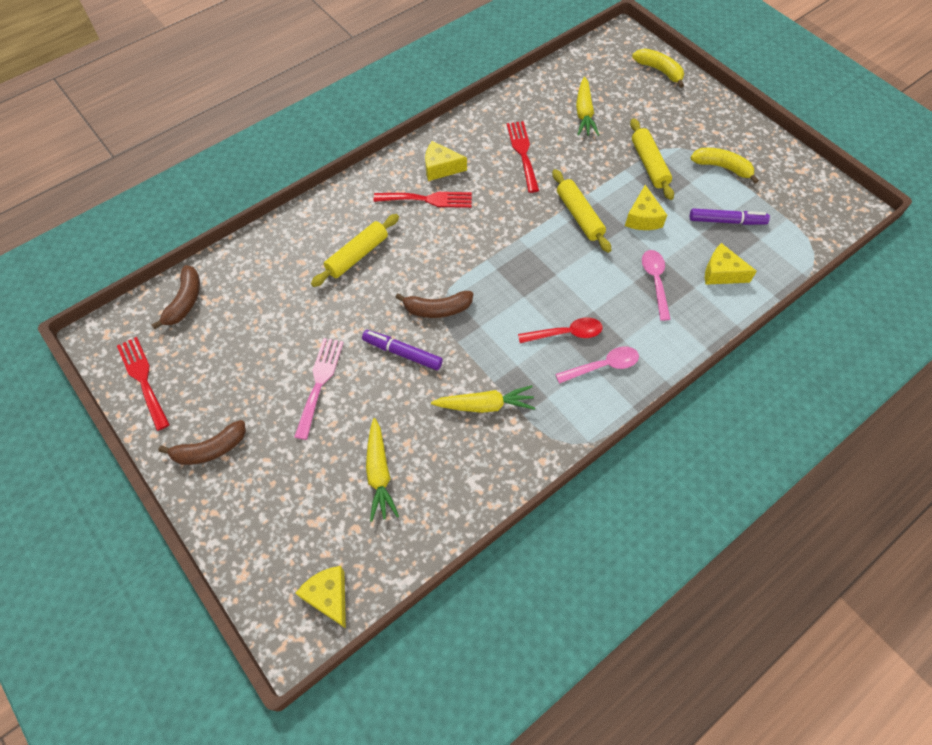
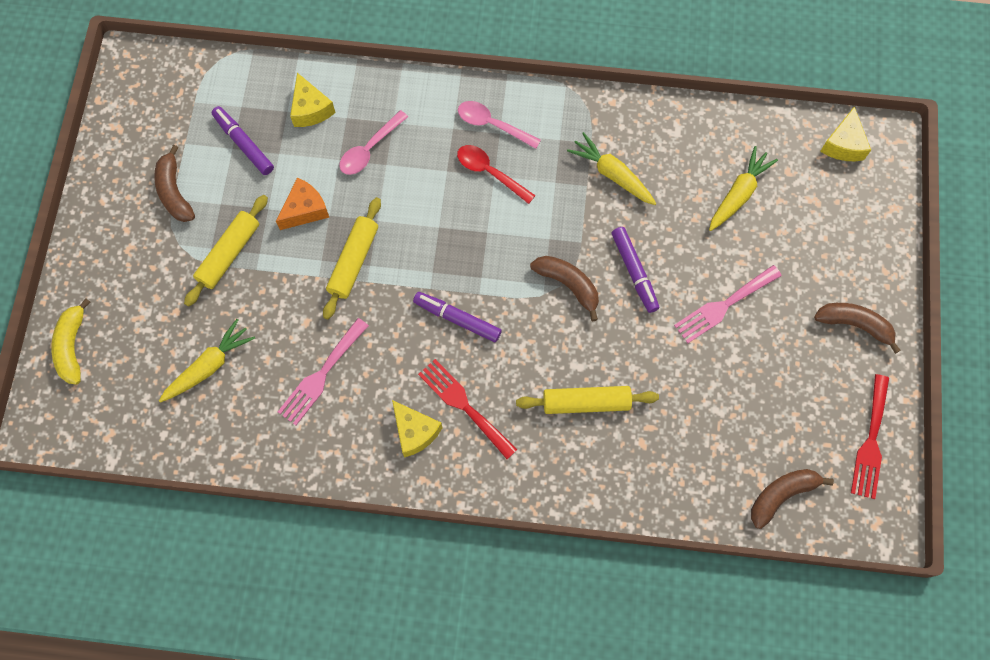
camera: 135 degrees left, 10 degrees up
(483, 236) = (457, 319): none -> purple marker
(522, 153) = (321, 375): red fork -> pink fork
(642, 218) = (305, 210): yellow cheese -> orange cheese
(722, 167) = (174, 192): yellow banana -> brown banana

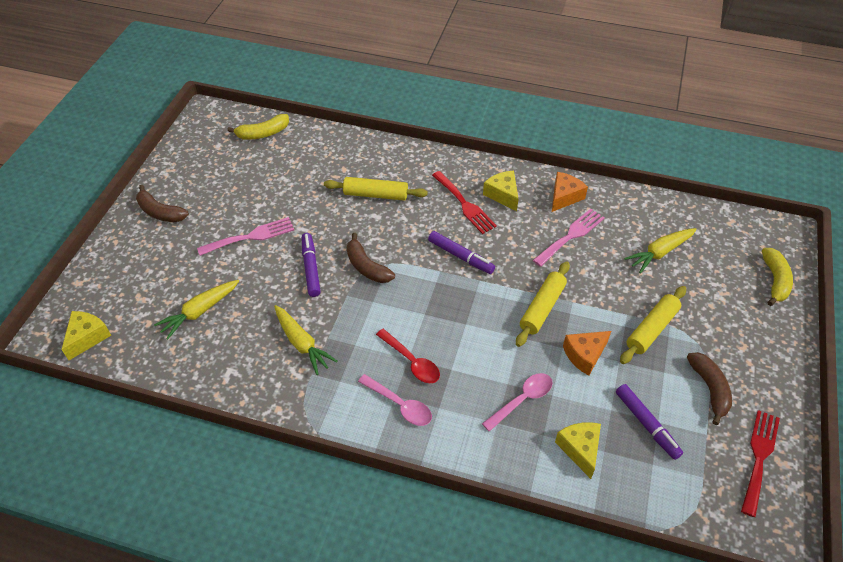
camera: 170 degrees left, 20 degrees down
(330, 442) = (564, 197): none -> orange cheese
(781, 495) = (263, 133): brown banana -> yellow banana
(871, 442) = (190, 150): red fork -> red fork (759, 457)

